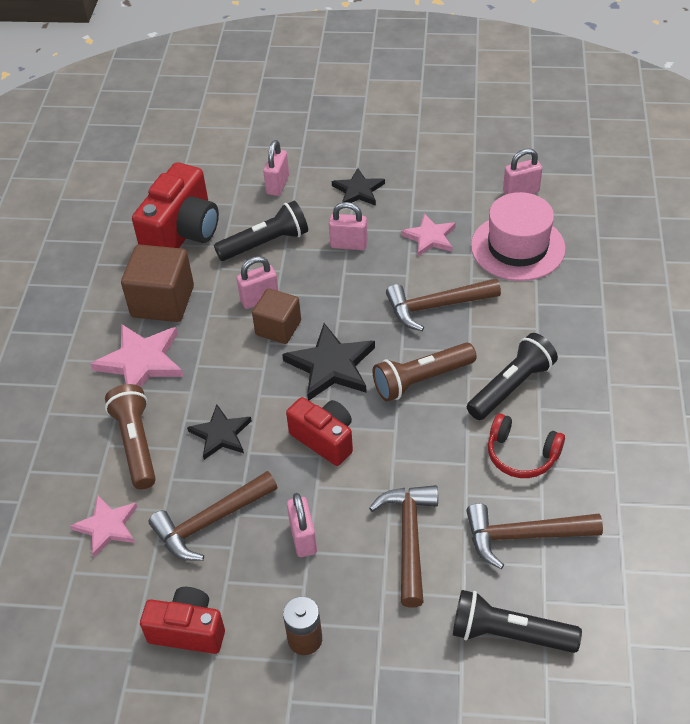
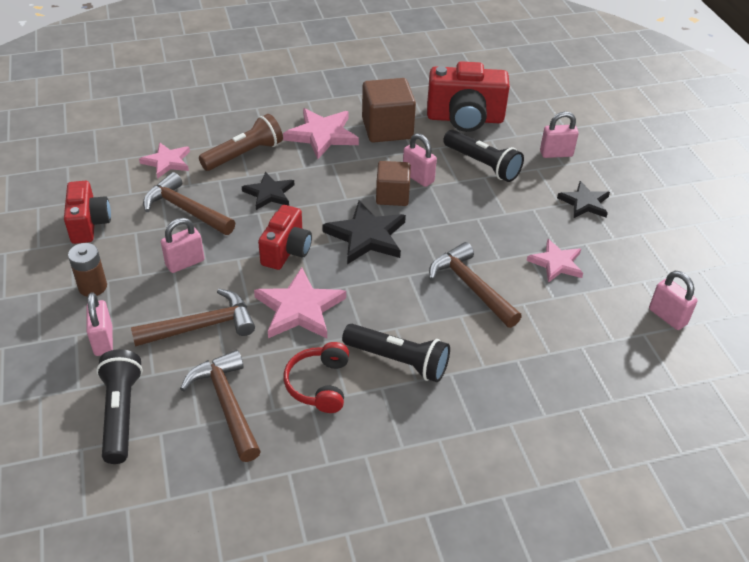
camera: 65 degrees right, 5 degrees down
(349, 244) = (513, 213): pink padlock -> pink padlock (103, 341)
(415, 447) = (299, 308): none -> pink star
(421, 380) = (377, 296): brown flashlight -> none
(517, 247) = (585, 330): pink hat -> none

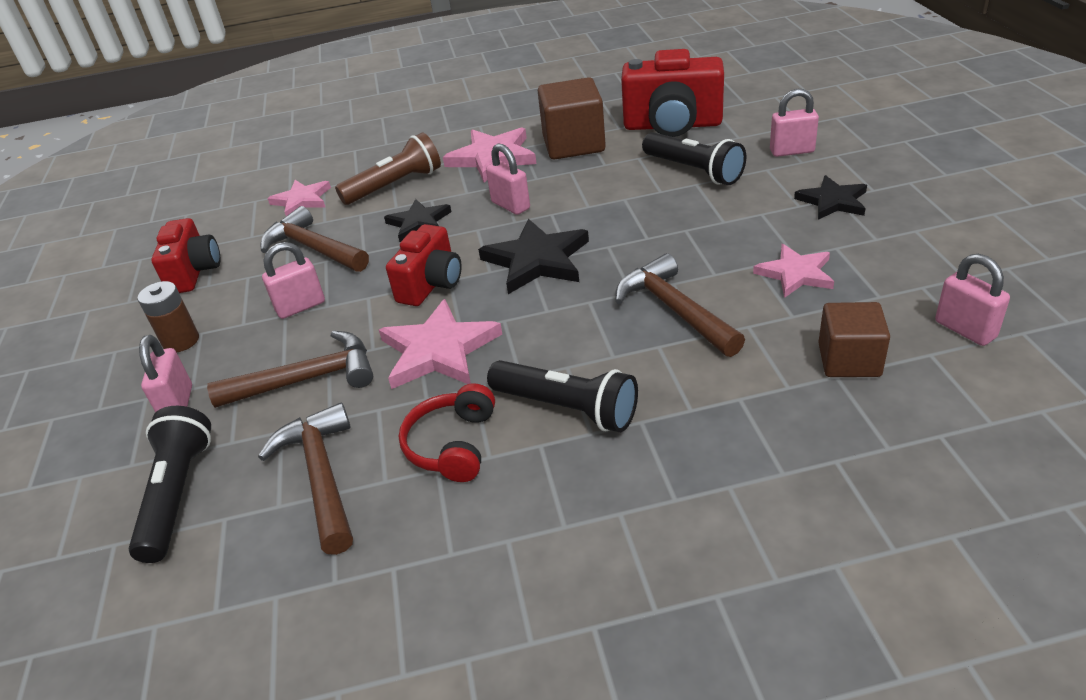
camera: 10 degrees right, 5 degrees down
(392, 196) = (574, 213): brown cube -> brown cube (849, 360)
(418, 177) = (609, 191): pink padlock -> pink padlock (510, 205)

